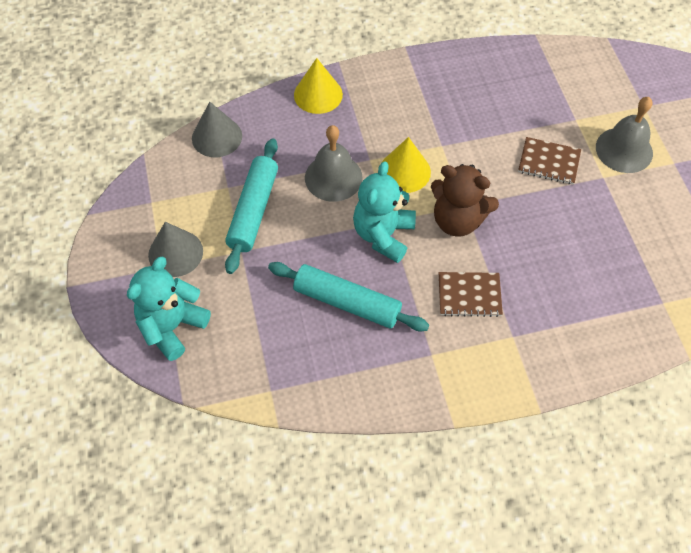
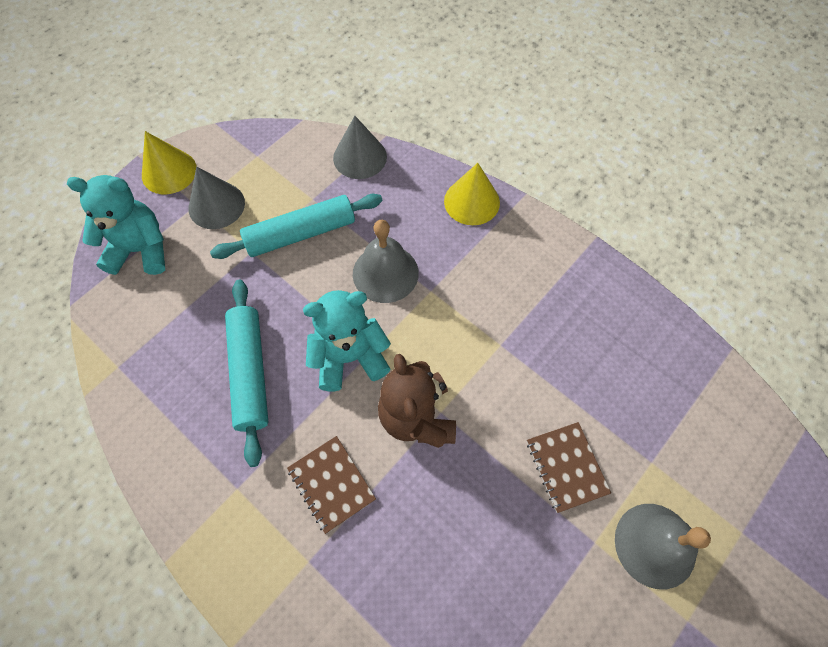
camera: 55 degrees right, 5 degrees up
(404, 171) = (440, 330): yellow cone -> yellow cone (169, 172)

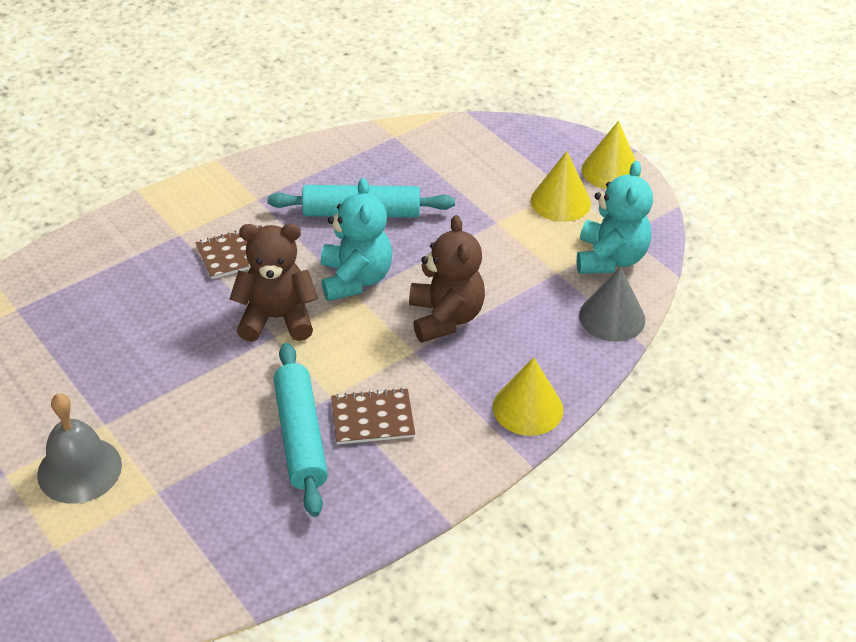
camera: 100 degrees right, 20 degrees down
(140, 250) = (515, 151): turquoise teddy bear -> turquoise teddy bear (610, 258)
(216, 205) = (560, 201): grey cone -> yellow cone
(301, 233) = (511, 259): turquoise rolling pin -> turquoise rolling pin (300, 436)
(385, 273) = (445, 318): grey bell -> brown teddy bear
(566, 467) = (182, 420): brown notebook -> brown notebook (372, 418)

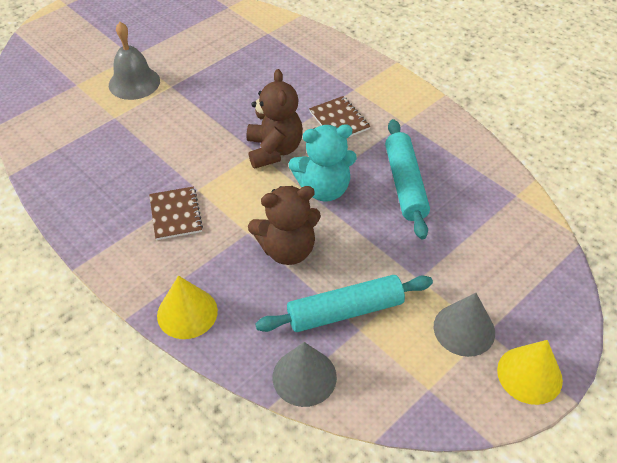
camera: 85 degrees right, 5 degrees up
(300, 436) = (158, 177): turquoise rolling pin -> turquoise rolling pin (345, 311)
(560, 201) = (464, 329): yellow cone -> grey cone
(610, 258) = (388, 374): turquoise teddy bear -> none

